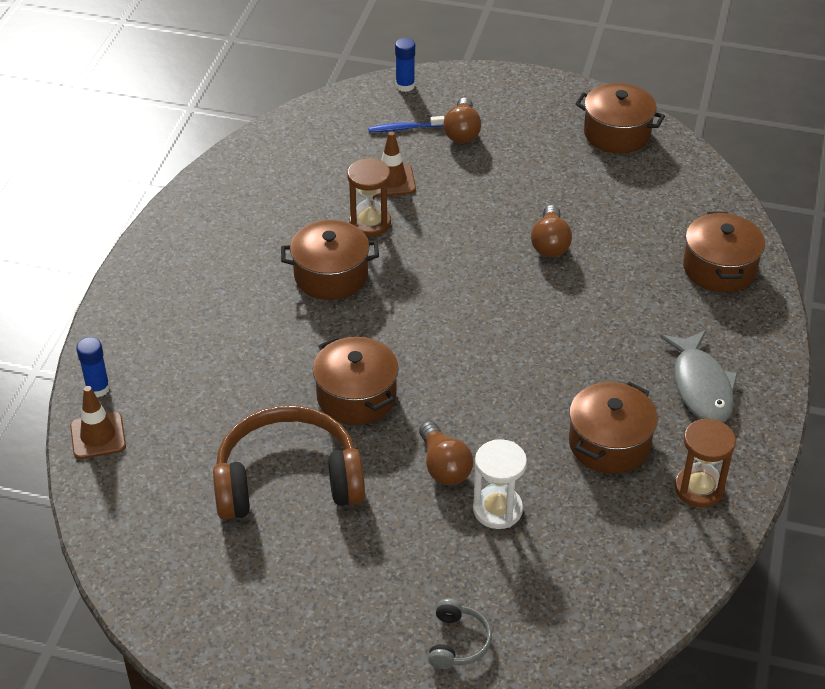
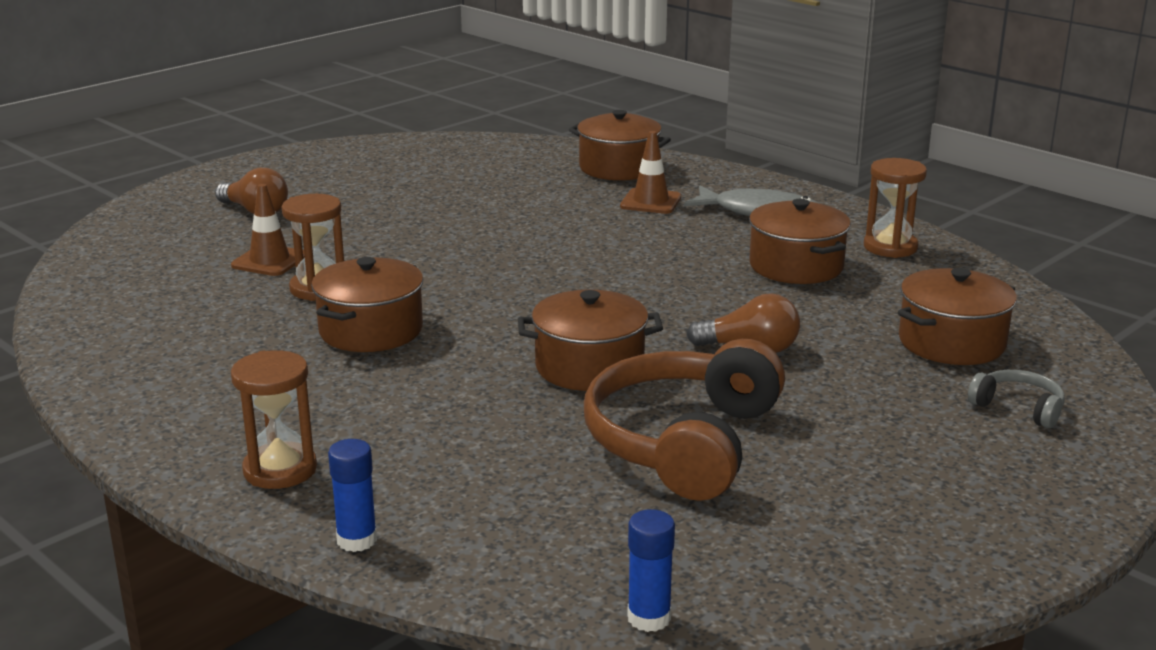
camera: 60 degrees left, 20 degrees down
(98, 436) = (453, 563): brown traffic cone -> brown traffic cone (650, 202)
(146, 324) = (280, 470): none -> brown hourglass
(404, 128) = (197, 234): blue toothbrush -> none
(405, 86) = (130, 216): blue glue stick -> blue glue stick (649, 618)
(497, 509) = (839, 338): white hourglass -> none
(550, 243) = (486, 218): brown light bulb -> none
(616, 133) = (378, 155): brown pot -> brown pot (951, 343)

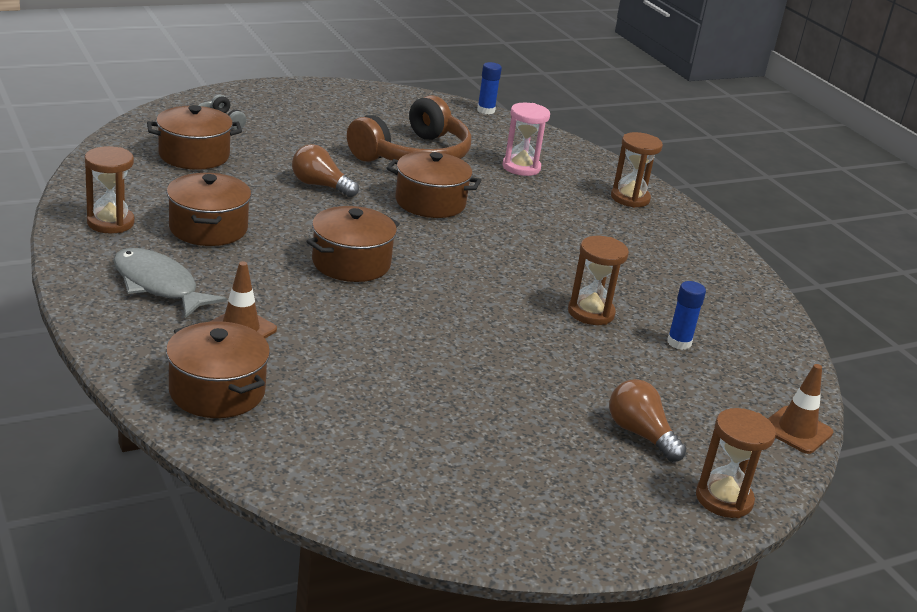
camera: 165 degrees left, 5 degrees up
(183, 191) = (724, 499): none -> brown hourglass
(269, 261) = (629, 356): brown traffic cone -> brown traffic cone (796, 430)
(357, 540) = (596, 162): blue glue stick -> blue glue stick (679, 343)
(371, 330) = (559, 265): brown pot -> brown pot (351, 263)
(493, 476) = (521, 167): none -> pink hourglass

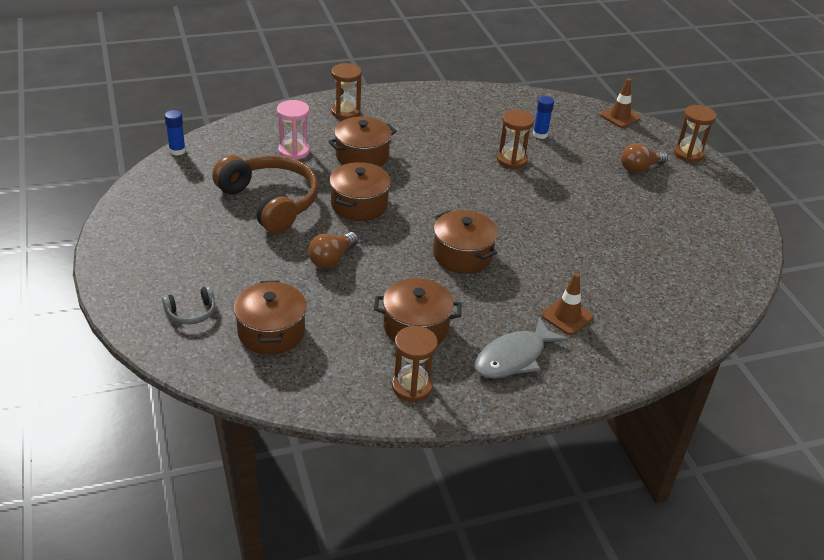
camera: 80 degrees left, 10 degrees up
(217, 391) = (646, 331): brown pot -> brown pot (362, 156)

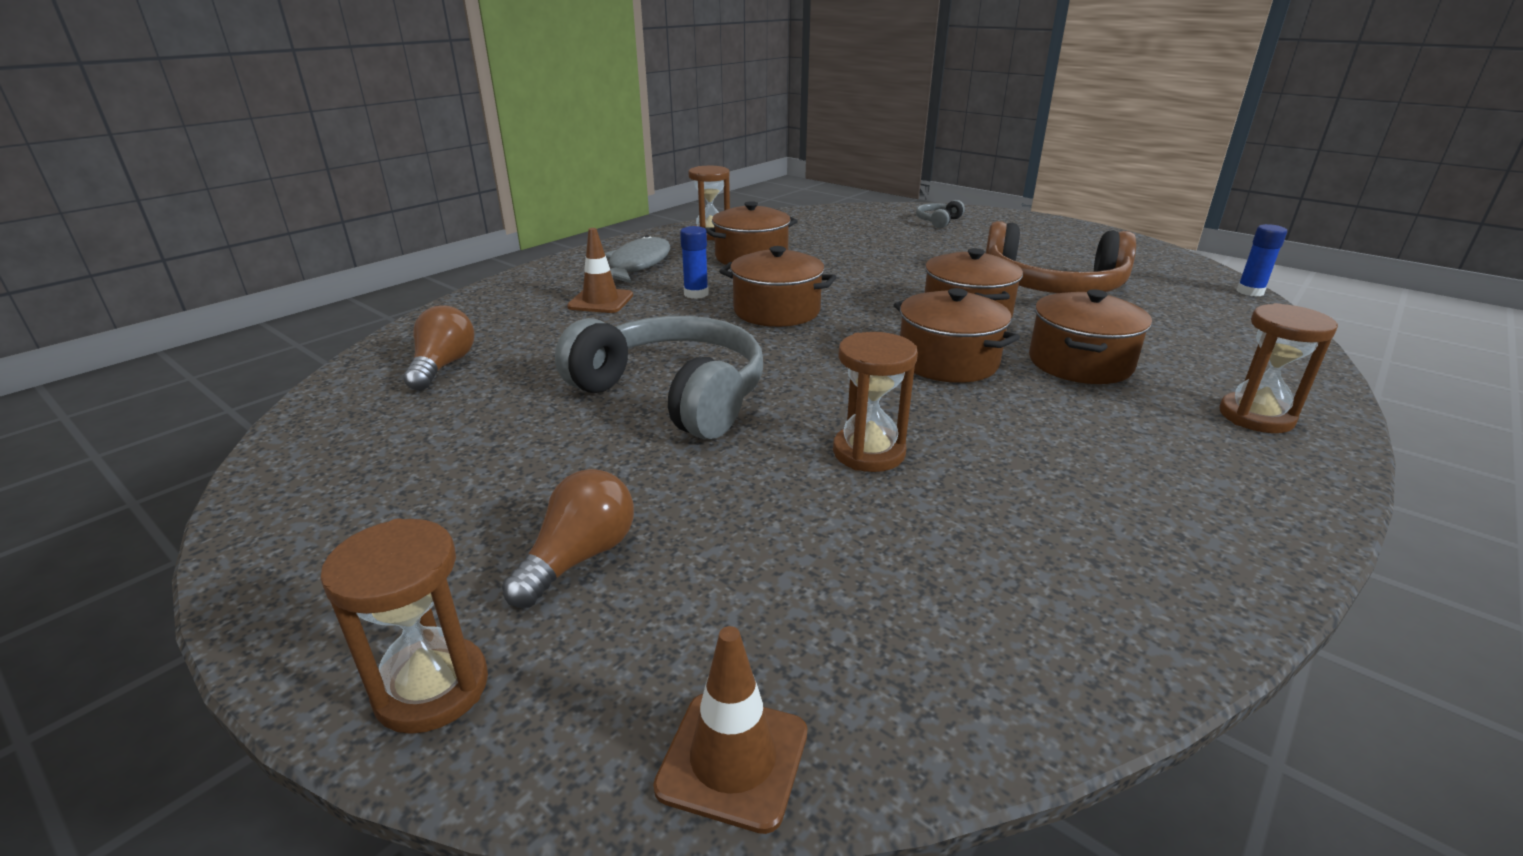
camera: 150 degrees right, 10 degrees down
(271, 332) = (863, 228): brown pot -> brown pot (948, 361)
(294, 151) = (1160, 336): pink hourglass -> none
(332, 259) = (902, 270): brown light bulb -> brown light bulb (443, 366)
(540, 134) = (887, 544): blue glue stick -> blue glue stick (696, 294)
(569, 218) = (672, 395): none -> grey headphones

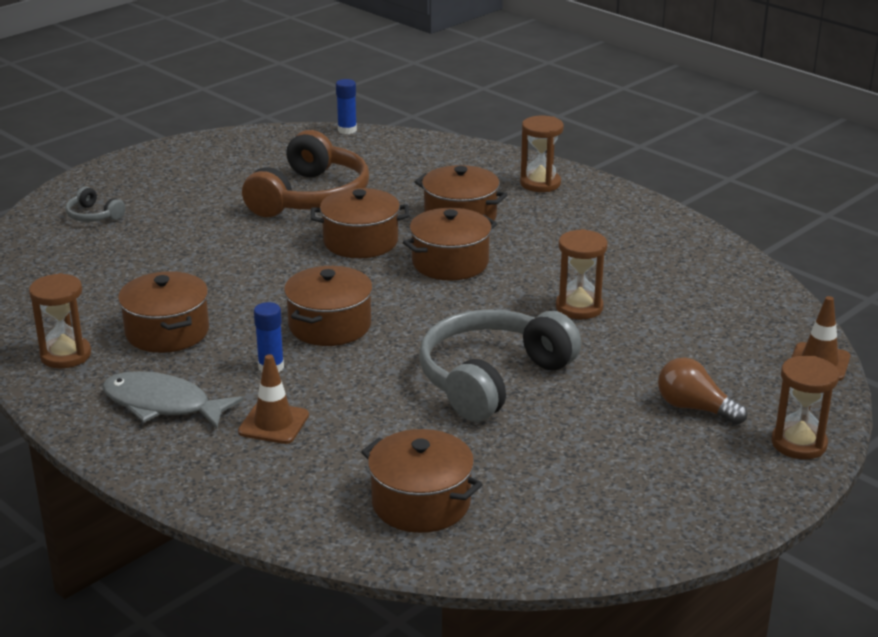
camera: 85 degrees left, 0 degrees up
(443, 366) = (421, 503): brown light bulb -> brown pot

